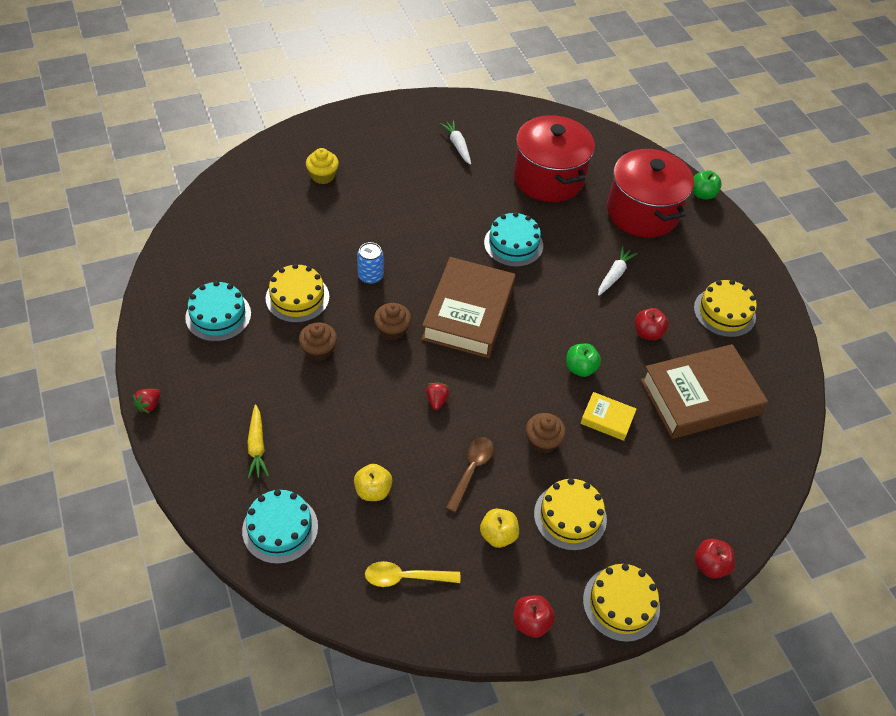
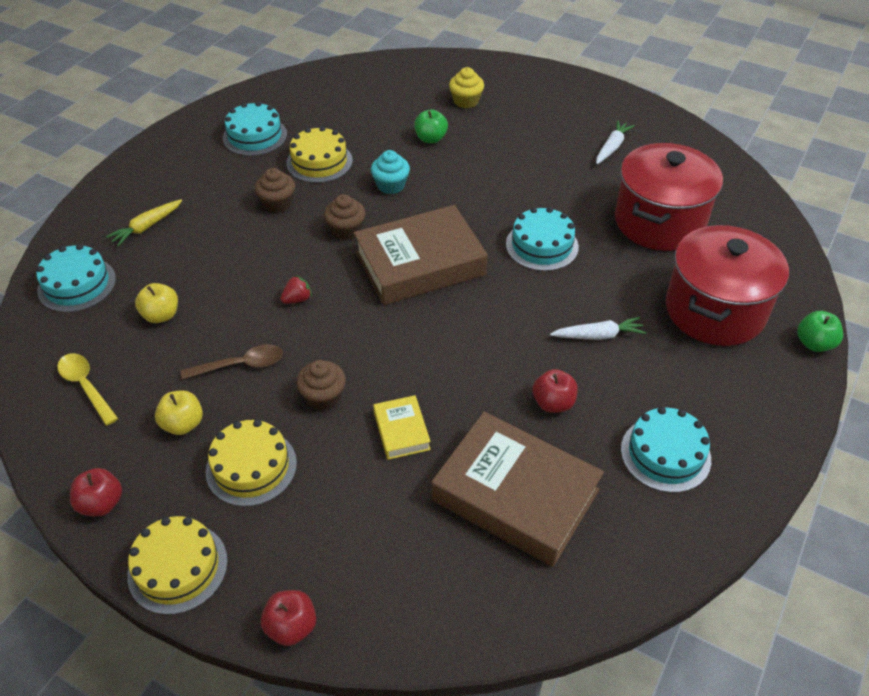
camera: 55 degrees right, 5 degrees down
(149, 405) = (135, 155): red strawberry -> none
(370, 276) = (391, 185): blue can -> turquoise cupcake
(580, 368) = (444, 375): green apple -> green apple (431, 139)
(724, 312) = (665, 454): yellow cake -> turquoise cake

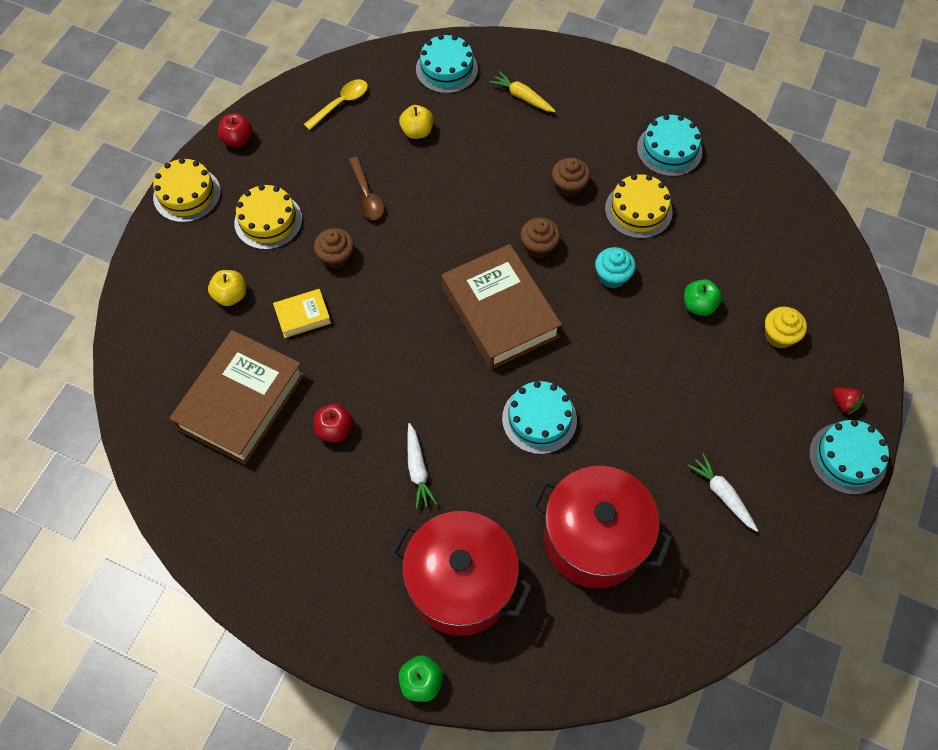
camera: 85 degrees right, 15 degrees up
(183, 424) = (307, 171): yellow apple -> yellow apple (231, 296)
(291, 627) = (140, 267): red apple -> none
(297, 299) = (444, 222): red strawberry -> red strawberry (844, 404)
(612, 147) = (722, 495): white carrot -> white carrot turned 150 degrees counterclockwise
(665, 454) = (281, 520): turquoise cake -> turquoise cake (847, 458)

